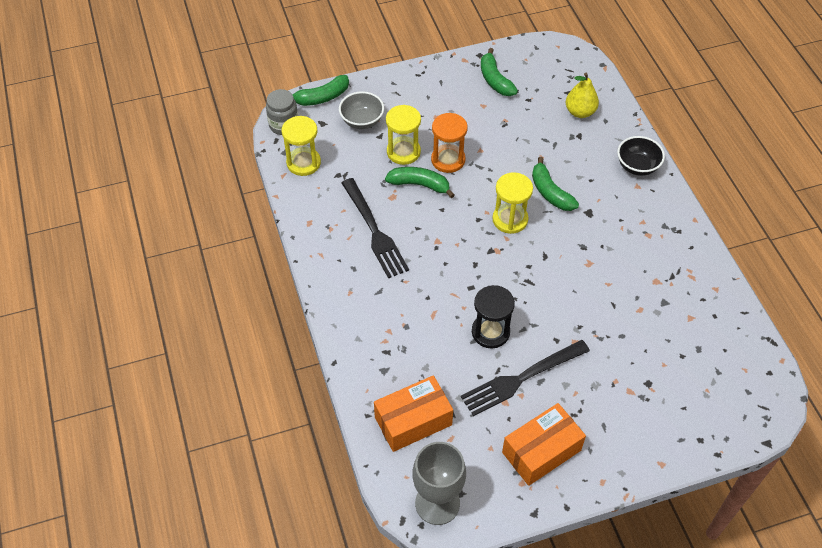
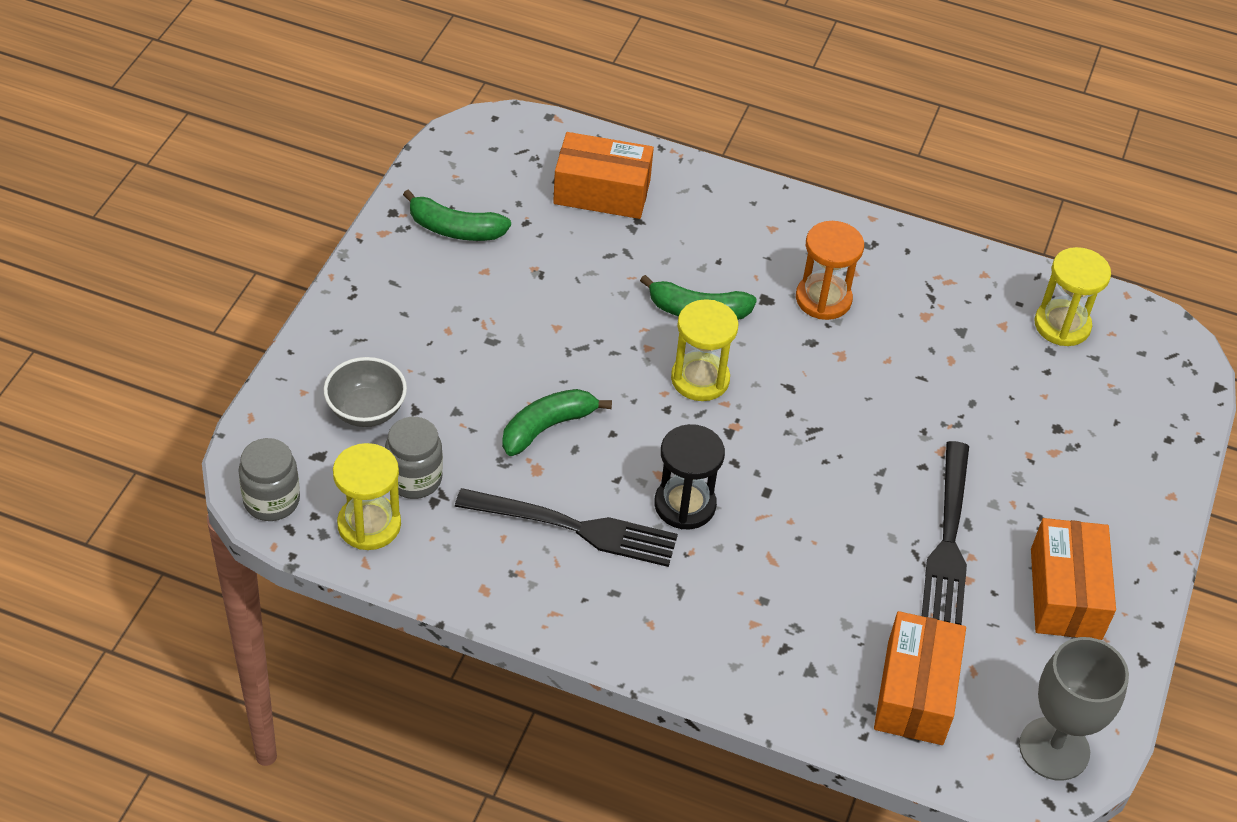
camera: 55 degrees left, 5 degrees down
(322, 97) = (270, 424): green banana -> none
(343, 160) = (414, 479): none -> grey jar
(403, 152) = (472, 405): yellow hourglass -> yellow hourglass (1062, 325)
(448, 160) = (537, 370): orange hourglass -> orange hourglass (823, 299)
(490, 332) = (853, 521): black hourglass -> black hourglass (685, 505)
(580, 112) = (602, 192): yellow pear -> orange box
(637, 166) = (743, 206): black bowl -> none

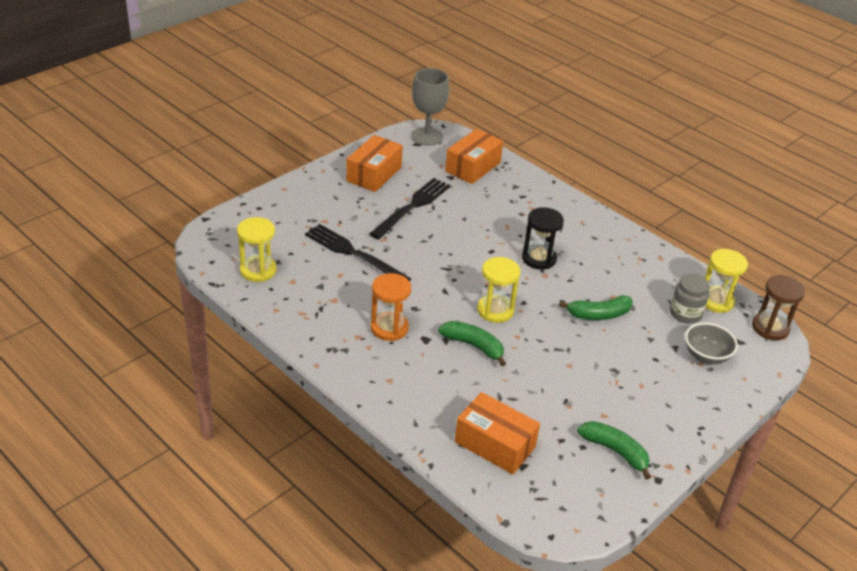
camera: 155 degrees left, 10 degrees down
(271, 500) = (770, 328): grey jar -> brown hourglass
(576, 528) = (602, 267): black fork -> black fork (353, 253)

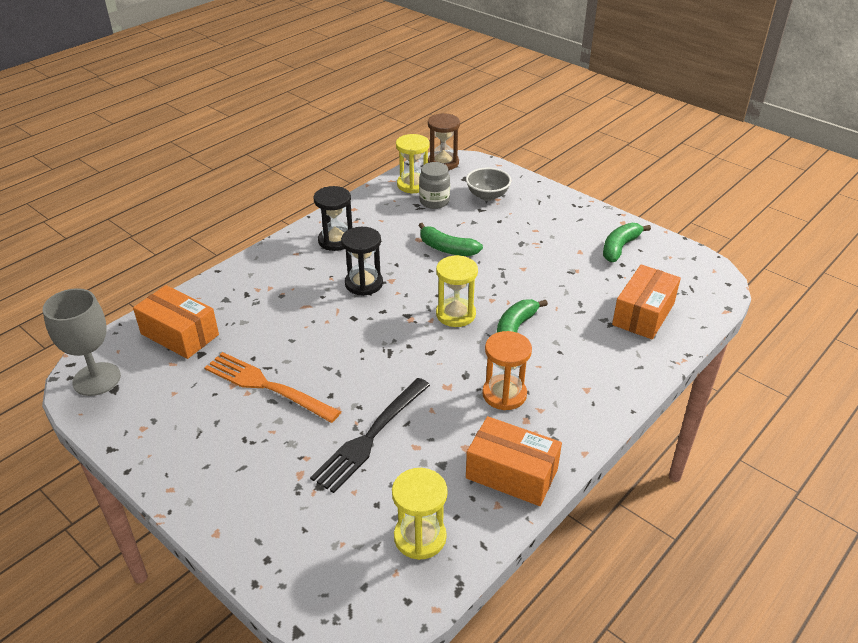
camera: 90 degrees left, 0 degrees up
(374, 174) = (186, 429): orange box -> orange box (511, 474)
(412, 206) = (266, 386): black fork -> orange fork
(598, 314) = (447, 249): green banana -> green banana turned 135 degrees clockwise
(604, 245) = (336, 240): none -> black hourglass

